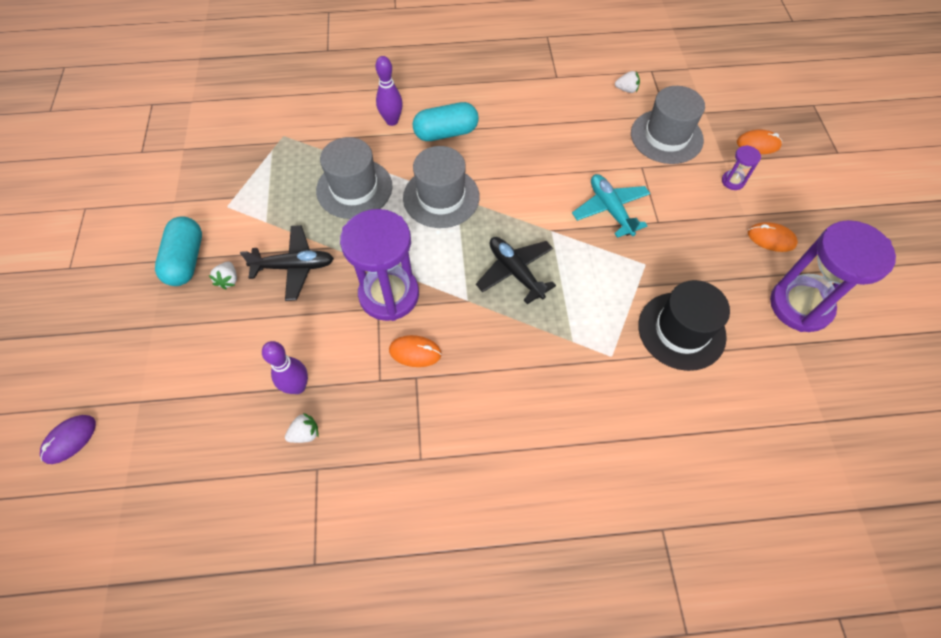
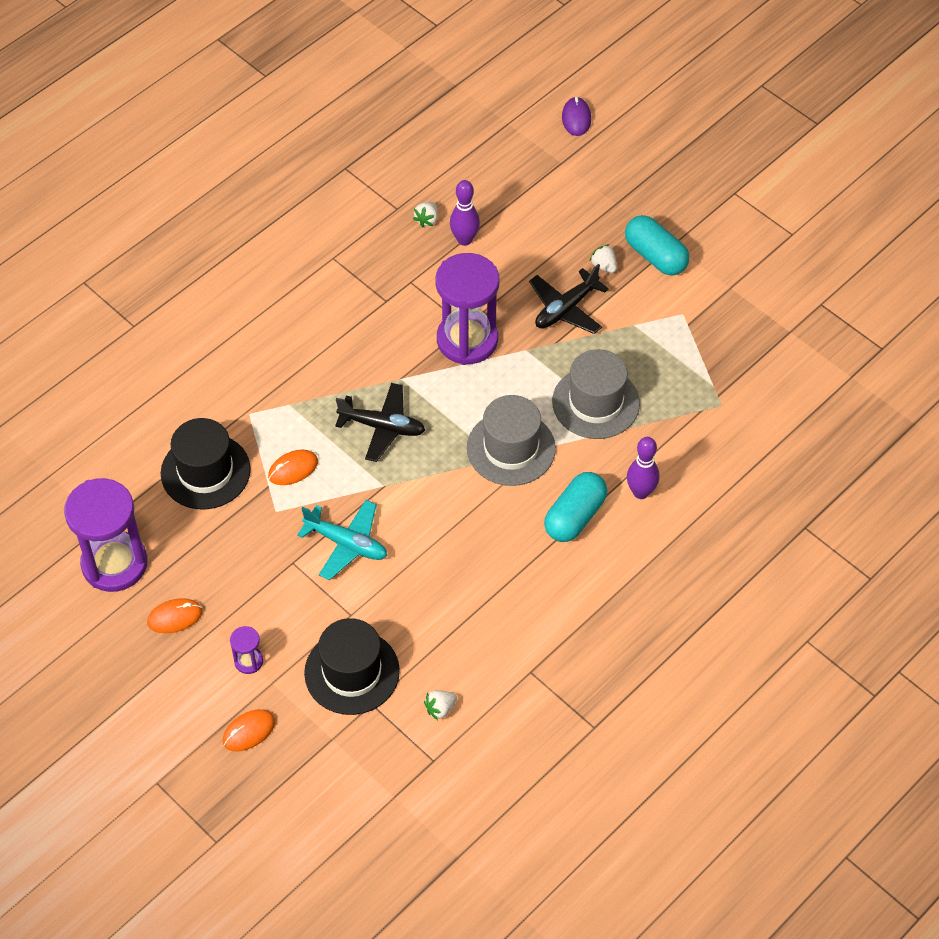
camera: 140 degrees right, 5 degrees down
(415, 352) = (403, 315): orange mouse -> orange mouse (293, 469)
(666, 136) = (352, 672): grey hat -> black hat

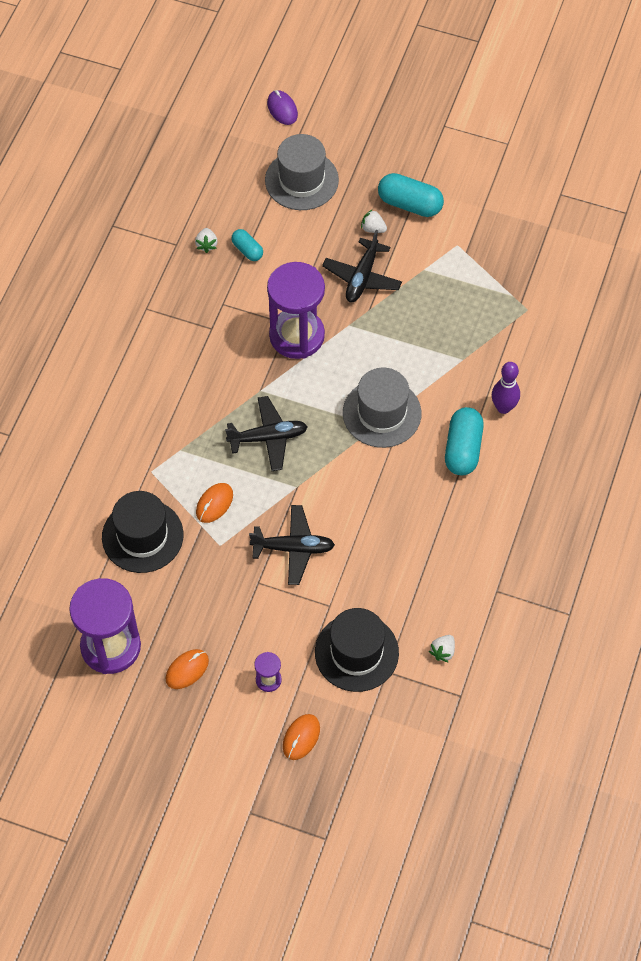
camera: 25 degrees left, 5 degrees up
(346, 544) = (293, 548): turquoise plane -> black plane
(464, 240) = (247, 250): purple bowling pin -> turquoise capsule
(595, 402) = (428, 347): grey hat -> grey hat (301, 180)

